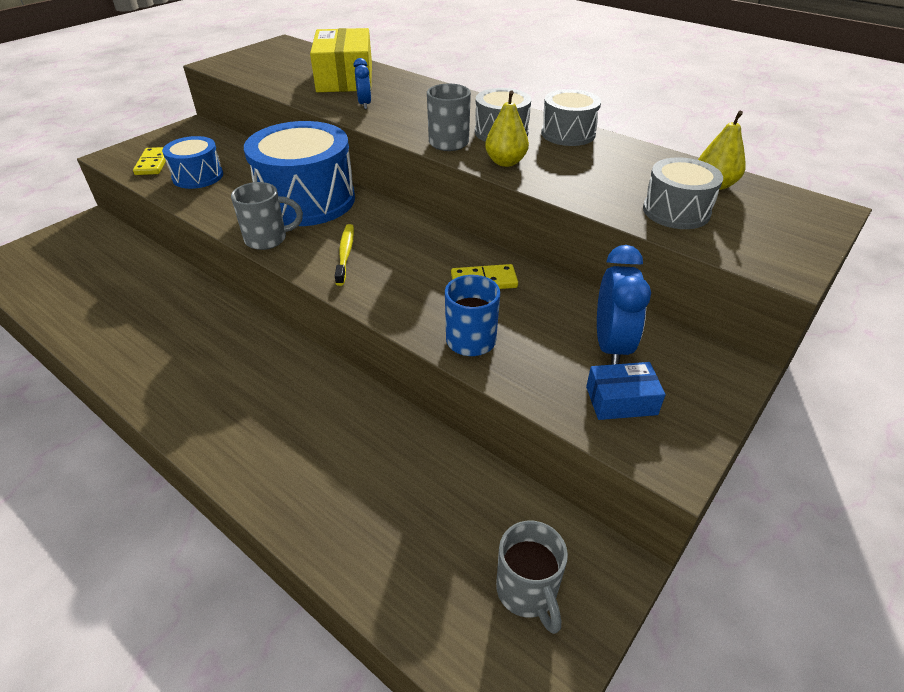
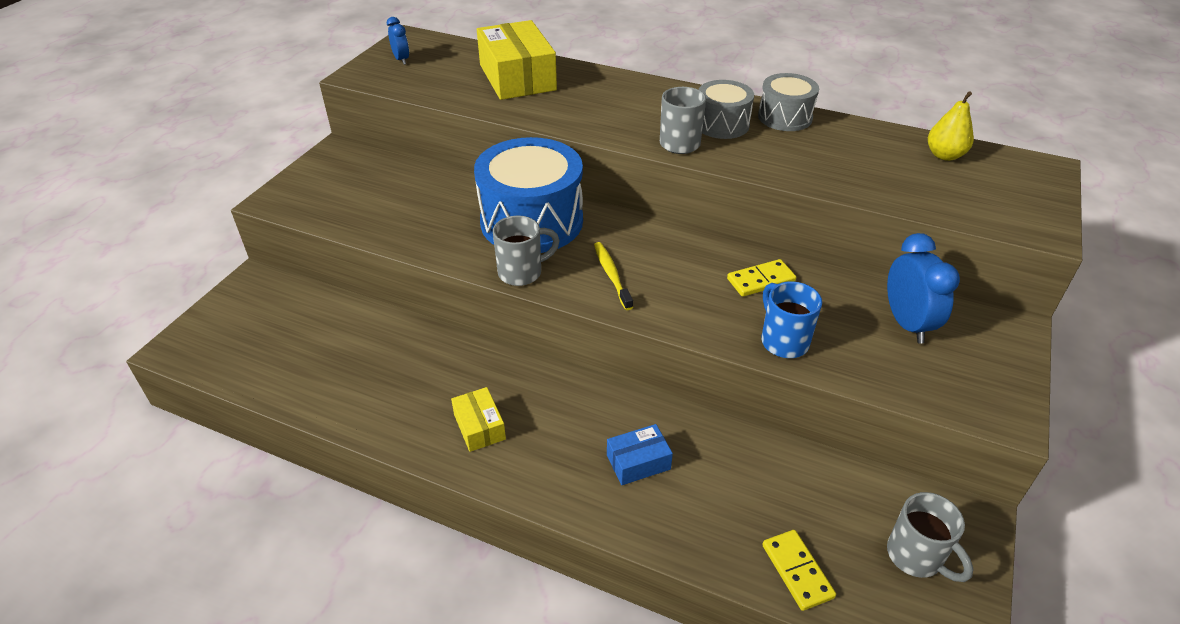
camera: 15 degrees left, 0 degrees up
(153, 163) = (329, 203): yellow domino -> yellow domino (797, 571)
(182, 370) = (479, 427): none -> yellow box
(198, 176) = (392, 211): blue drum -> none
(364, 104) = (563, 109): blue clock -> blue clock (401, 59)
(505, 162) = (748, 158): yellow pear -> none
(621, 400) = (941, 373): blue box -> blue box (638, 462)
(676, 211) = (928, 188): grey drum -> none

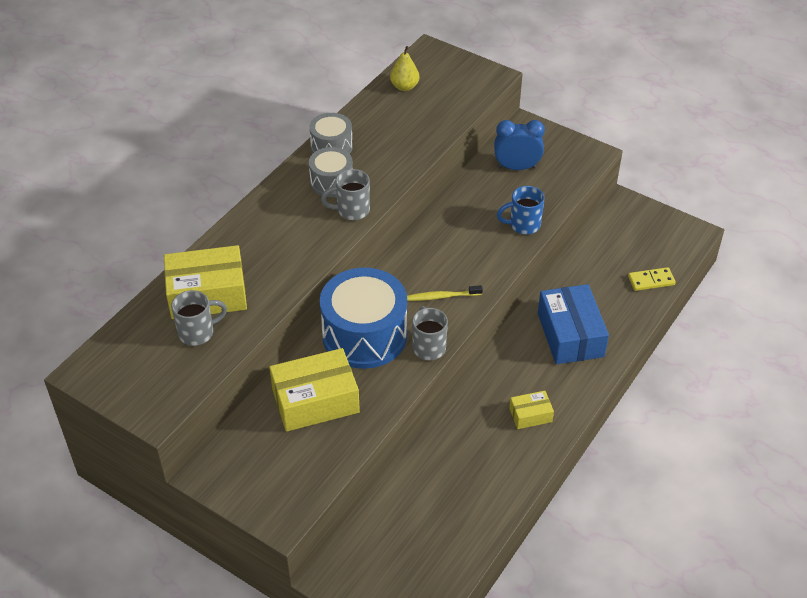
camera: 80 degrees left, 5 degrees up
(401, 59) = (134, 380): blue clock -> none
(430, 200) = (315, 401): none -> yellow box
(638, 462) = (570, 335): blue box -> blue box, size x1.98
(761, 280) = (463, 221): yellow domino -> none
(916, 557) = (645, 232): grey mug -> grey mug (197, 333)

